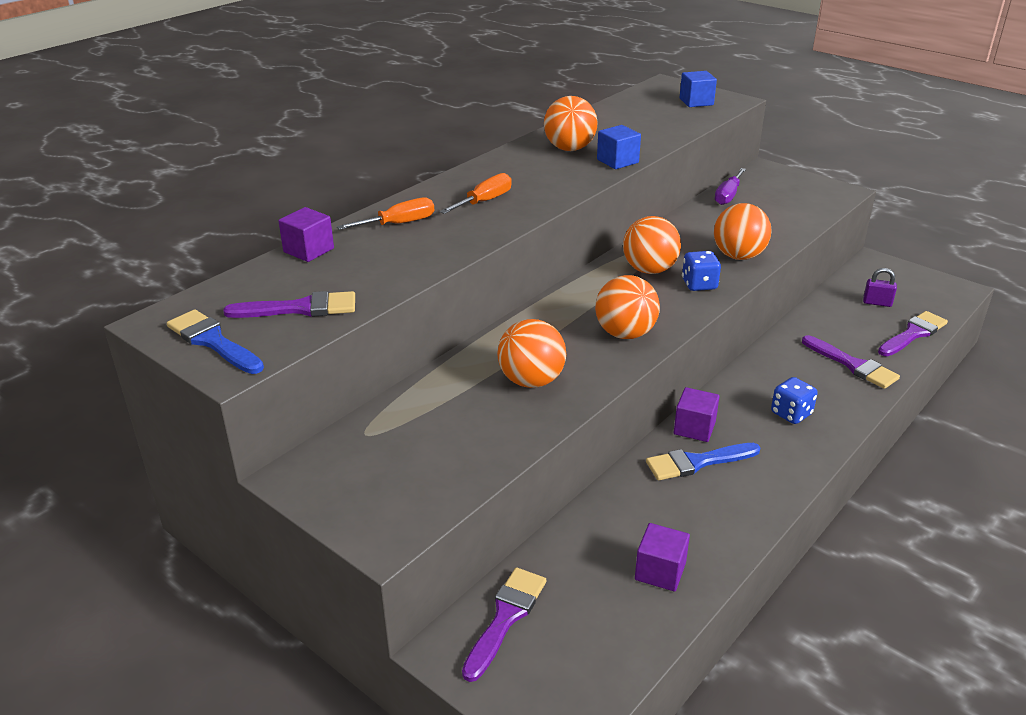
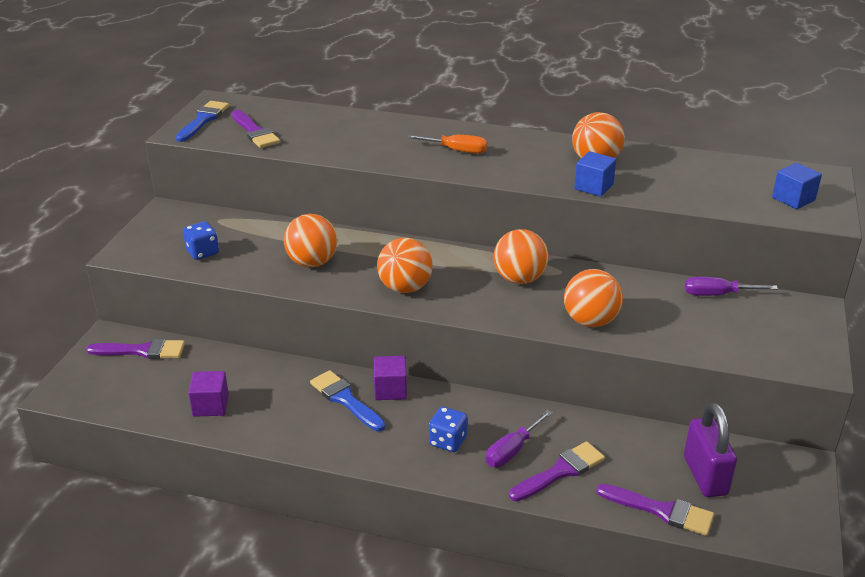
camera: 65 degrees right, 0 degrees up
(308, 250) = (330, 114): purple cube -> none
(399, 224) = (392, 131): orange screwdriver -> none
(699, 284) = (515, 309): blue dice -> blue dice (202, 252)
(817, 382) = (512, 450): none -> purple screwdriver
(853, 365) = (561, 471): purple brush -> purple brush turned 150 degrees counterclockwise
(877, 303) = (705, 476): purple padlock -> purple padlock, size x1.88

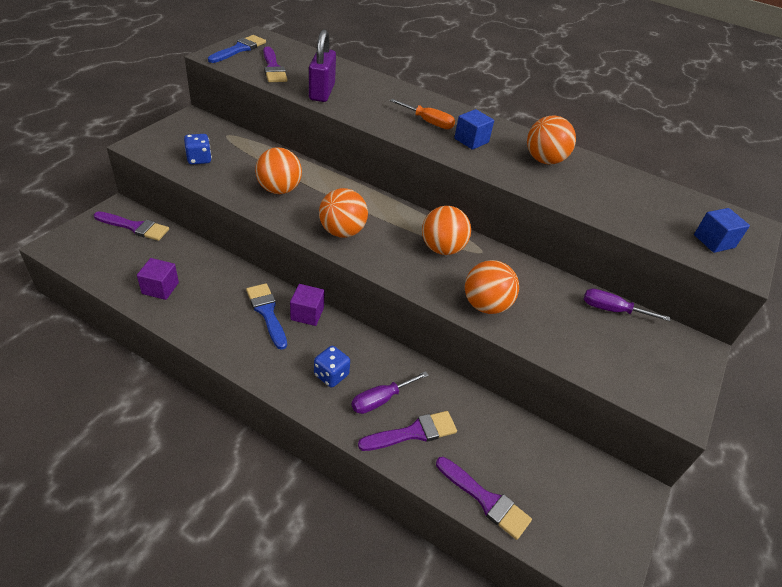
camera: 10 degrees right, 10 degrees up
(593, 187) = (531, 183): blue cube -> blue cube (471, 140)
(705, 476) = (540, 476): purple padlock -> purple padlock (322, 92)

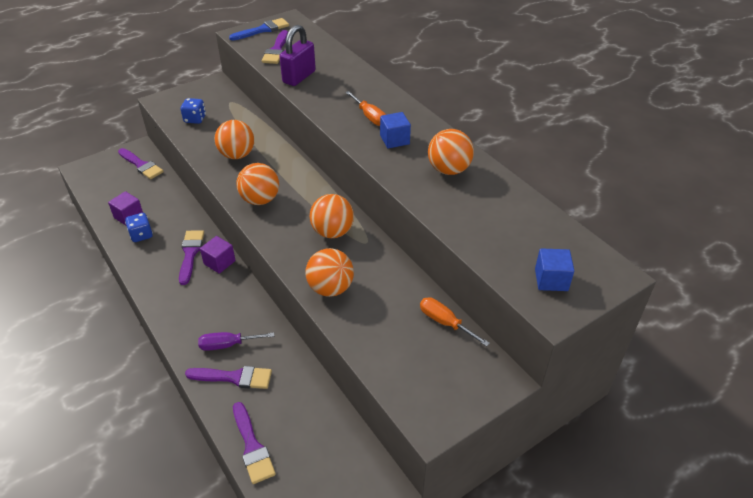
camera: 30 degrees right, 0 degrees up
(267, 312) = (190, 253): blue brush -> purple brush
(331, 375) = (204, 315): blue dice -> blue dice (141, 235)
(612, 310) = (445, 322): purple screwdriver -> orange screwdriver

